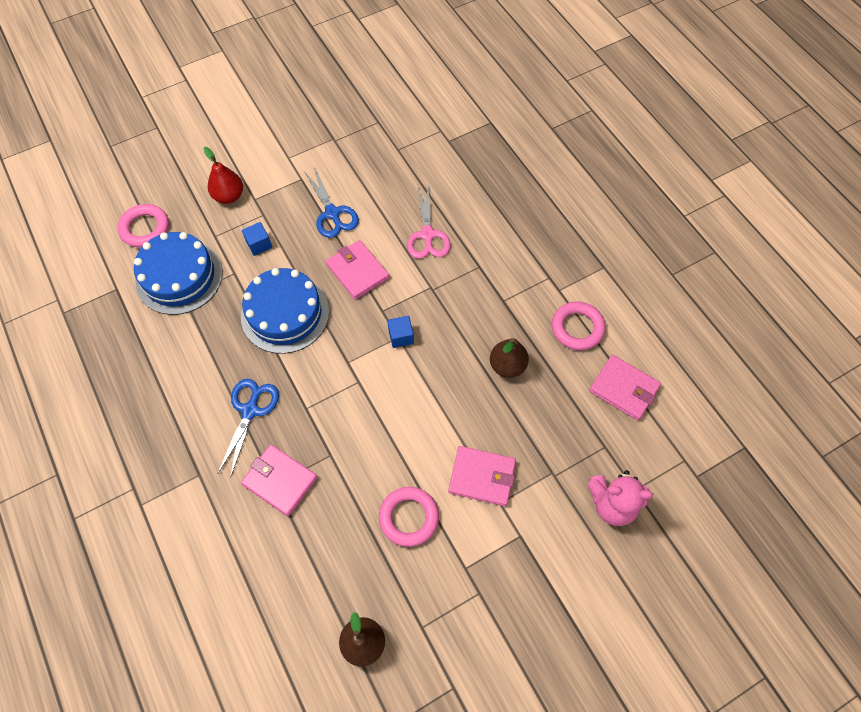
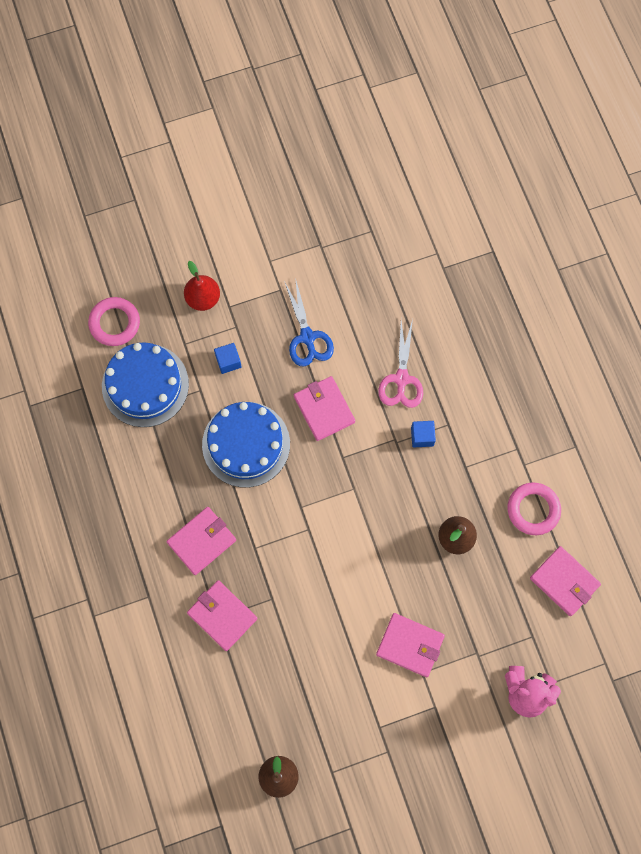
camera: 10 degrees right, 10 degrees up
(250, 410) = (201, 541): blue scissors -> pink wallet
(401, 336) = (356, 489): blue cube -> blue cube (422, 436)
(409, 517) = (336, 671): pink ring -> none

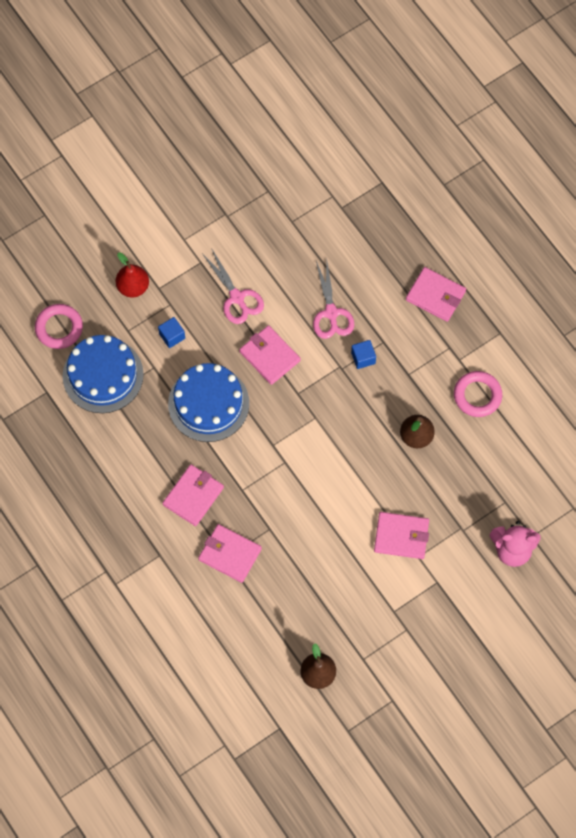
camera: 15 degrees left, 5 degrees down
(307, 337) = (237, 297): blue scissors -> pink scissors
(564, 581) = (520, 449): pink wallet -> pink wallet (435, 295)

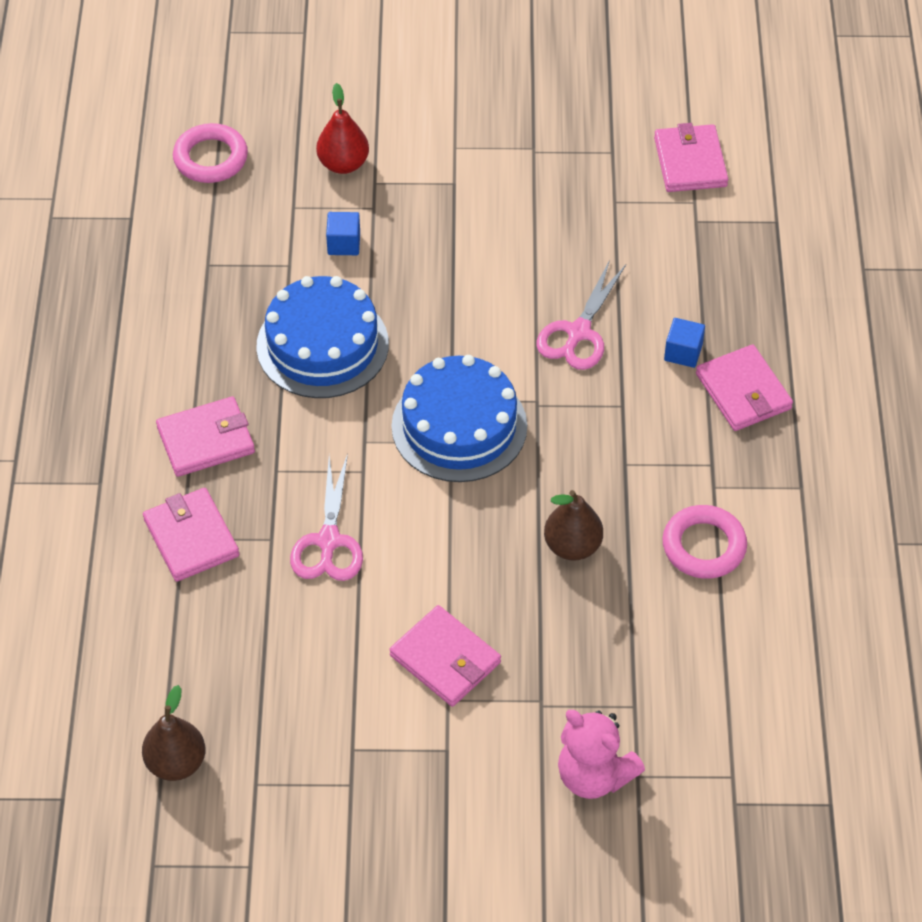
camera: 35 degrees right, 15 degrees down
(103, 375) = (217, 238): blue cake -> blue cake (459, 426)
(237, 297) = (466, 247): pink scissors -> pink scissors (328, 541)
(269, 356) = (451, 336): pink wallet -> pink wallet (690, 162)
(363, 358) = (577, 409): blue cube -> blue cube (683, 352)

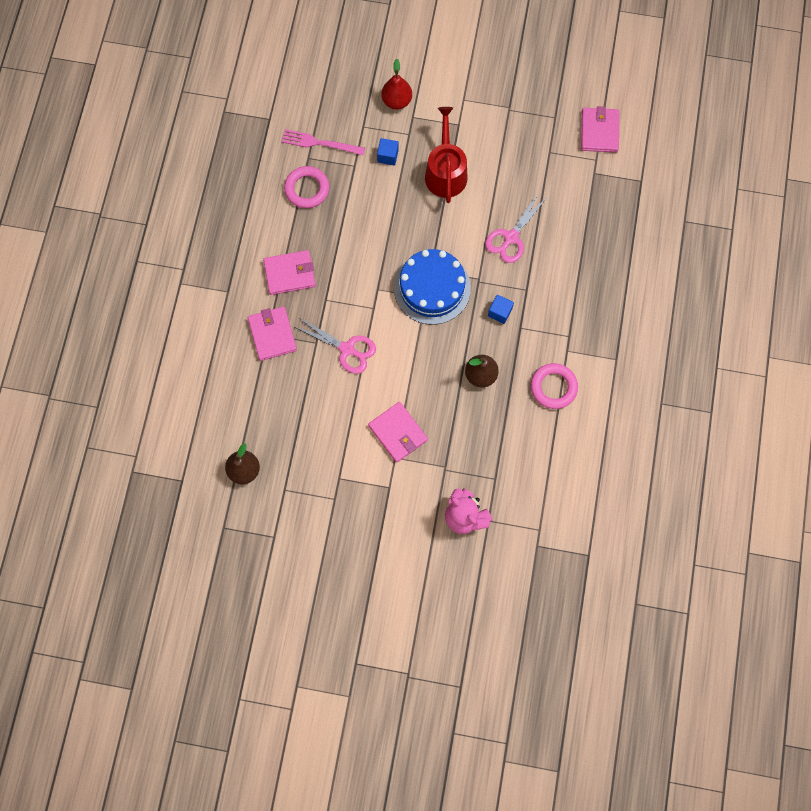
camera: 10 degrees right, 20 degrees up
(211, 158) = (321, 85): pink ring -> pink ring (307, 189)
(224, 241) = (319, 143): none -> pink fork
(322, 345) = (364, 222): blue cake -> none
(328, 541) = (347, 349): pink scissors -> pink scissors turned 75 degrees counterclockwise
(446, 253) = (445, 172): none -> red watering can
(683, 352) = (568, 260): blue cube -> blue cube (499, 312)
(743, 391) = (597, 292): pink wallet -> none

